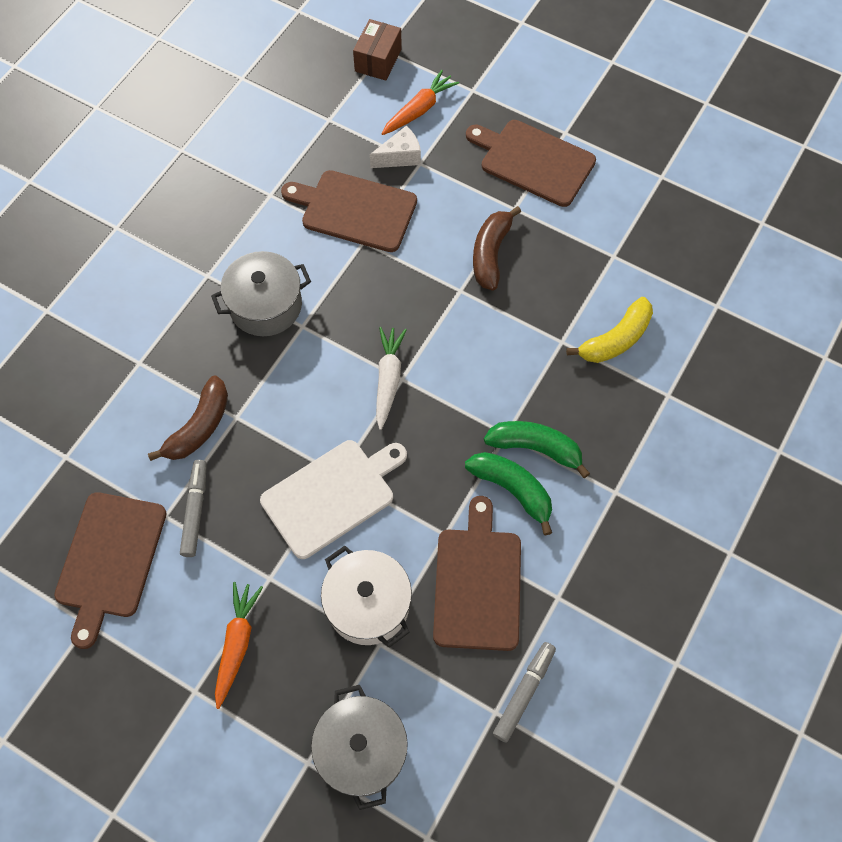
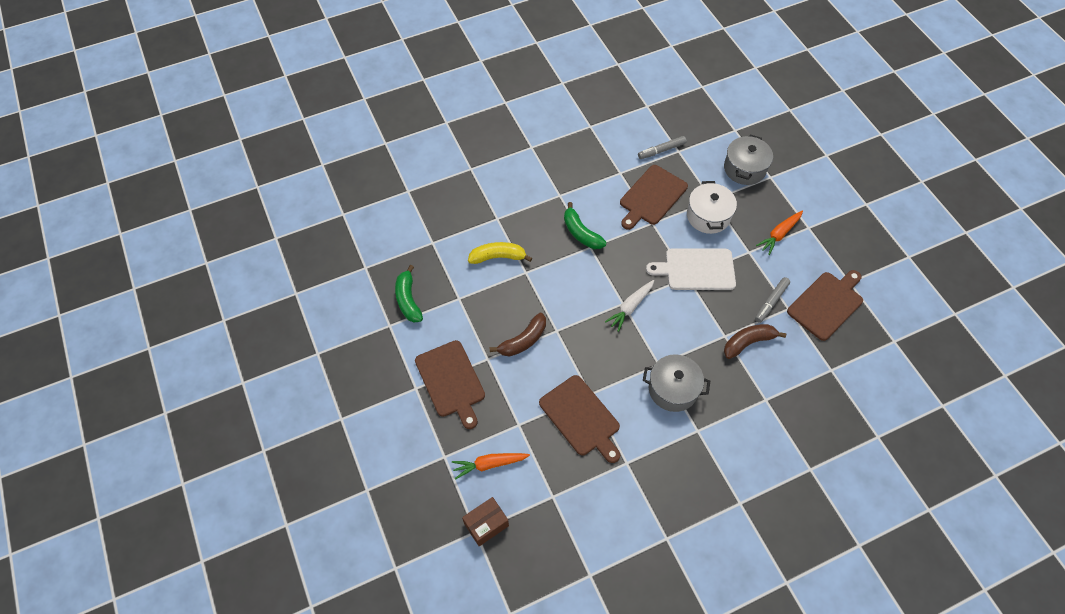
camera: 145 degrees left, 5 degrees down
(400, 157) = (527, 437): white cheese -> none
(512, 490) = (606, 222): green banana -> green banana (408, 300)

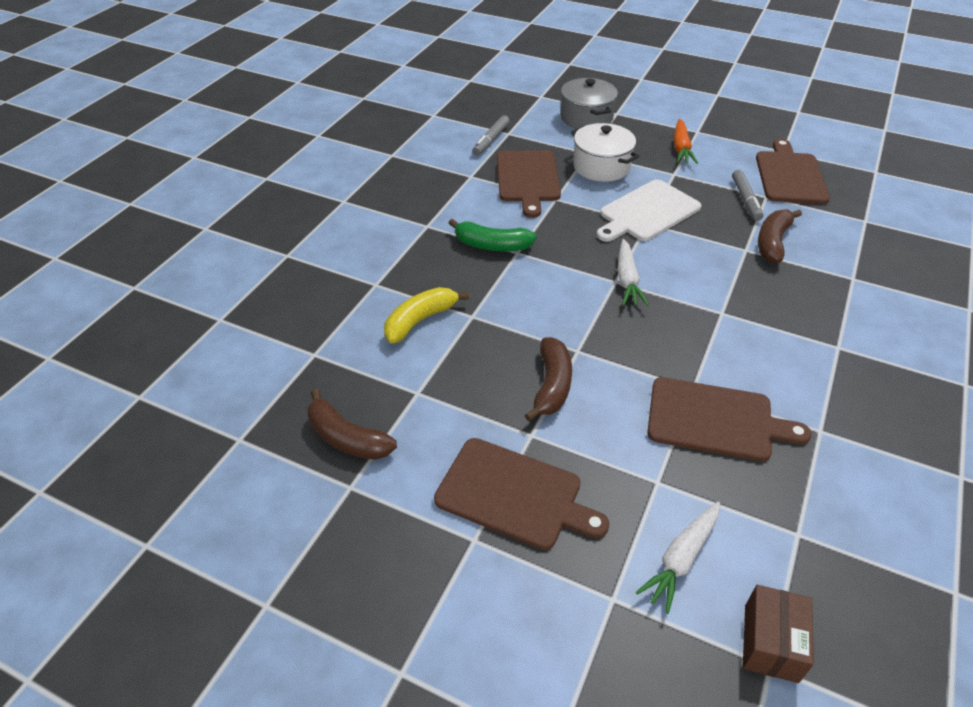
camera: 40 degrees left, 15 degrees down
(408, 300) = (347, 438): green banana -> brown banana
(489, 464) = (681, 559): orange carrot -> white carrot
(673, 389) = (765, 326): grey pot -> none

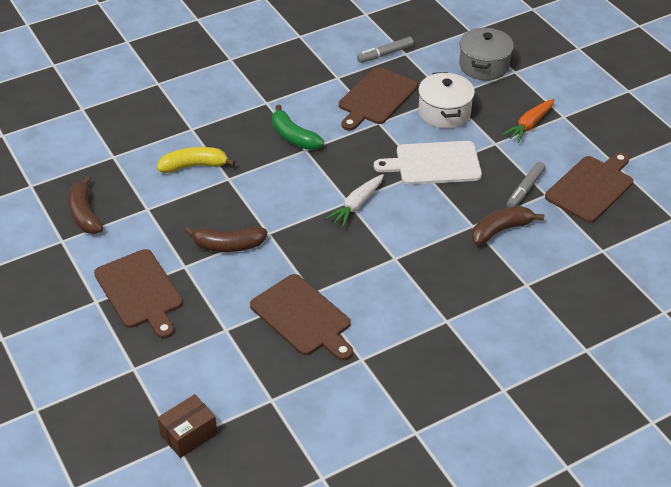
camera: 35 degrees right, 0 degrees up
(551, 386) = (228, 245): brown banana -> brown banana turned 45 degrees clockwise
(681, 559) = (191, 372): white carrot -> none

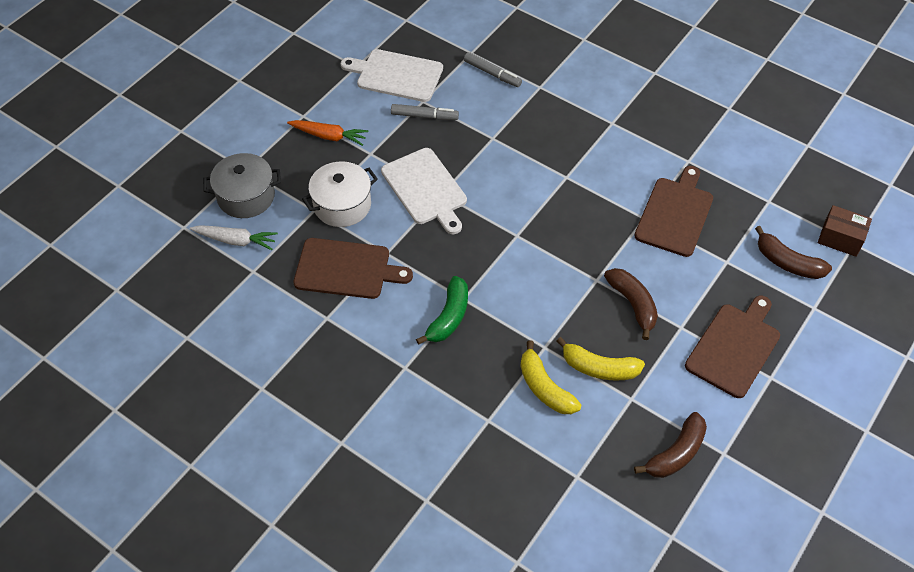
camera: 115 degrees left, 10 degrees up
(187, 201) = (599, 368): none -> yellow banana
(357, 205) = (517, 227): white carrot -> white carrot (236, 240)
(385, 54) = (262, 289): grey marker -> grey marker (492, 74)
(501, 230) = (486, 118): brown banana -> brown banana (787, 262)
(591, 187) = (396, 75): brown cutting board -> white cutting board

